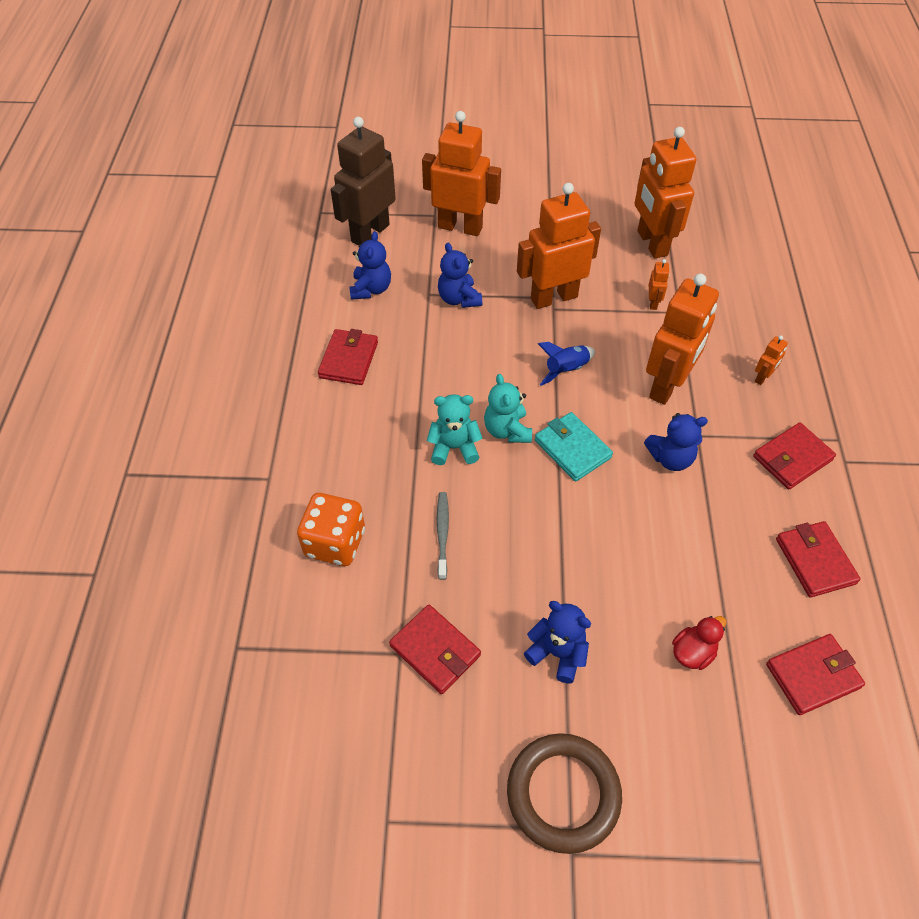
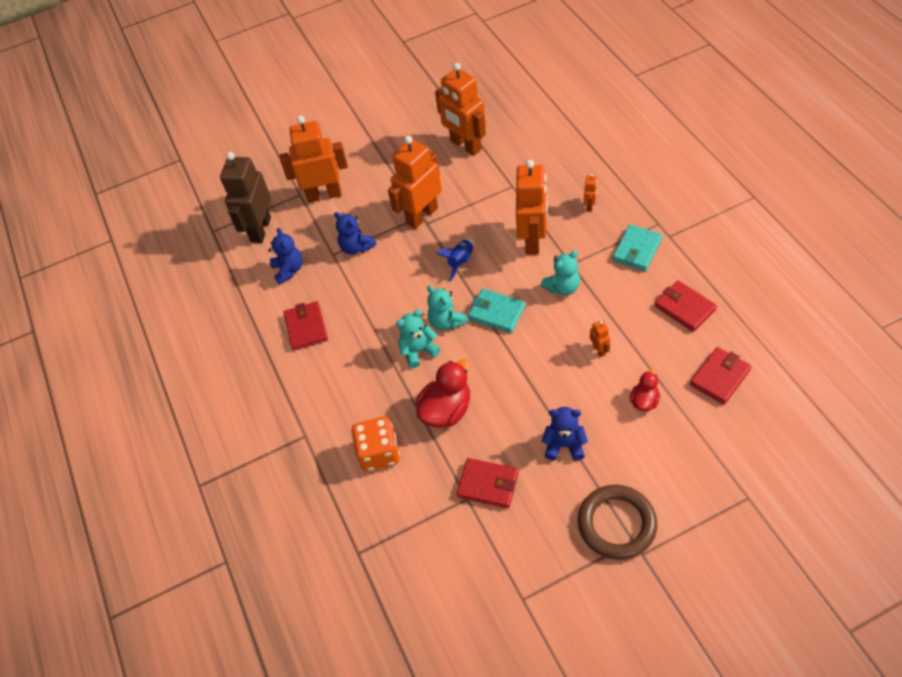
camera: 20 degrees left, 0 degrees up
(442, 533) = (446, 410): grey toothbrush -> red duck
(653, 303) = (491, 187): orange robot -> orange robot (599, 350)
(670, 458) = (562, 287): blue teddy bear -> turquoise teddy bear
(792, 458) = (637, 250): red wallet -> turquoise wallet

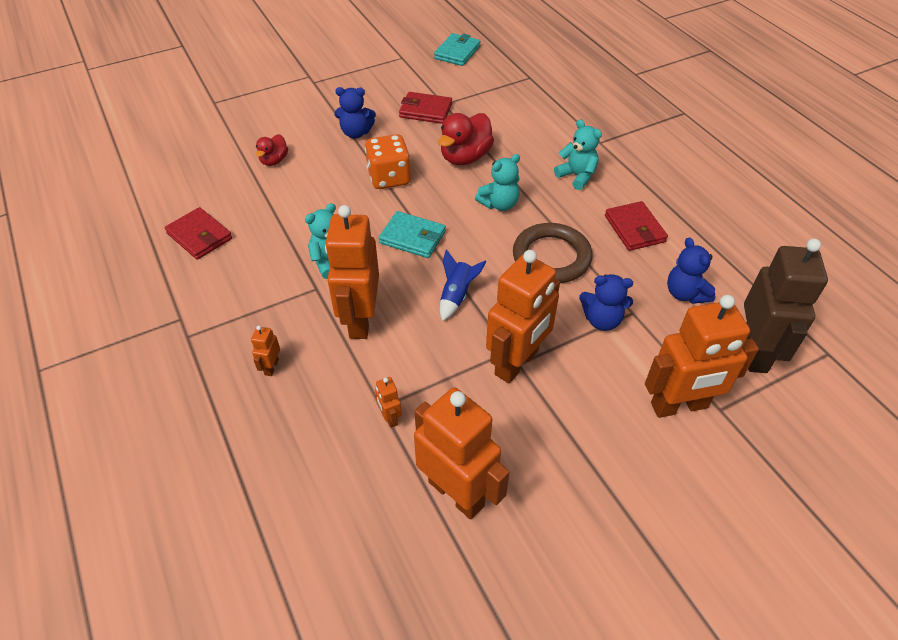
camera: 170 degrees right, 5 degrees down
(356, 247) = (602, 320): blue teddy bear -> blue teddy bear turned 150 degrees clockwise
(379, 453) = (525, 130): orange dice -> orange dice (389, 178)
(446, 322) = (470, 230): turquoise teddy bear -> turquoise teddy bear (577, 176)
(599, 350) = (305, 201): orange robot -> orange robot (390, 418)
(616, 524) = (323, 90): brown ring -> brown ring (551, 257)
(637, 250) = (228, 302): turquoise wallet -> turquoise wallet (457, 52)
(720, 377) = (194, 176): red wallet -> none

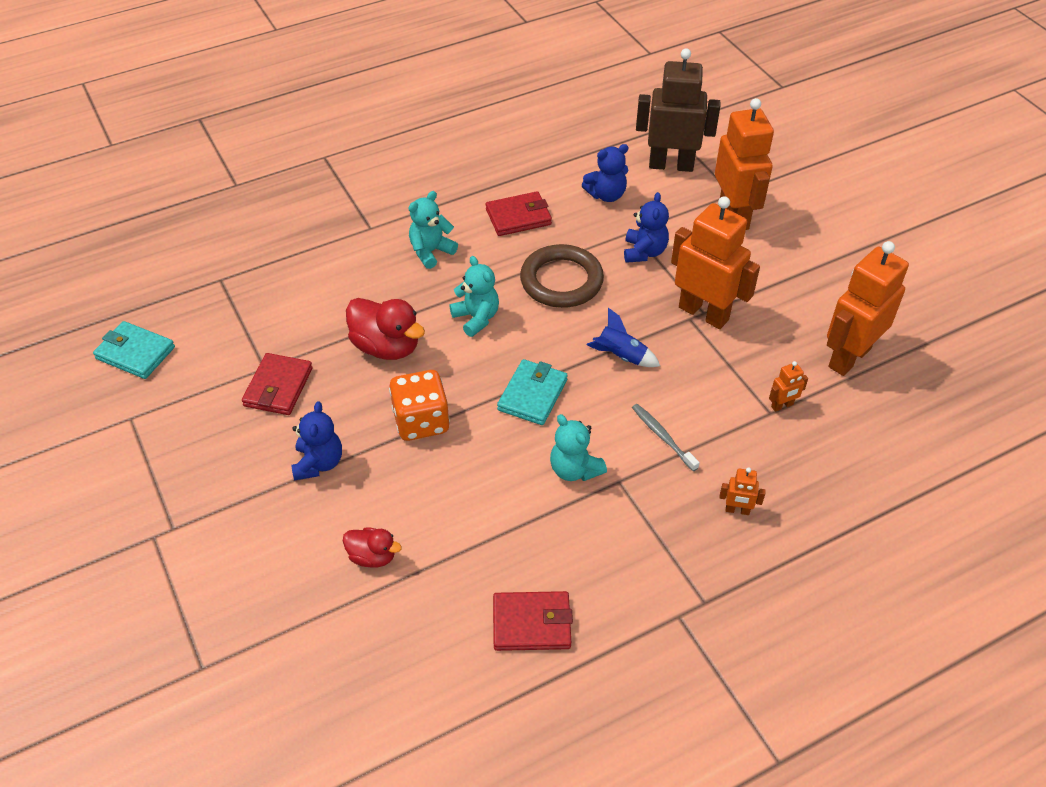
camera: 90 degrees left, 0 degrees up
(199, 236) = (531, 623): red wallet -> red wallet turned 45 degrees clockwise
(360, 320) = (662, 436): orange robot -> grey toothbrush

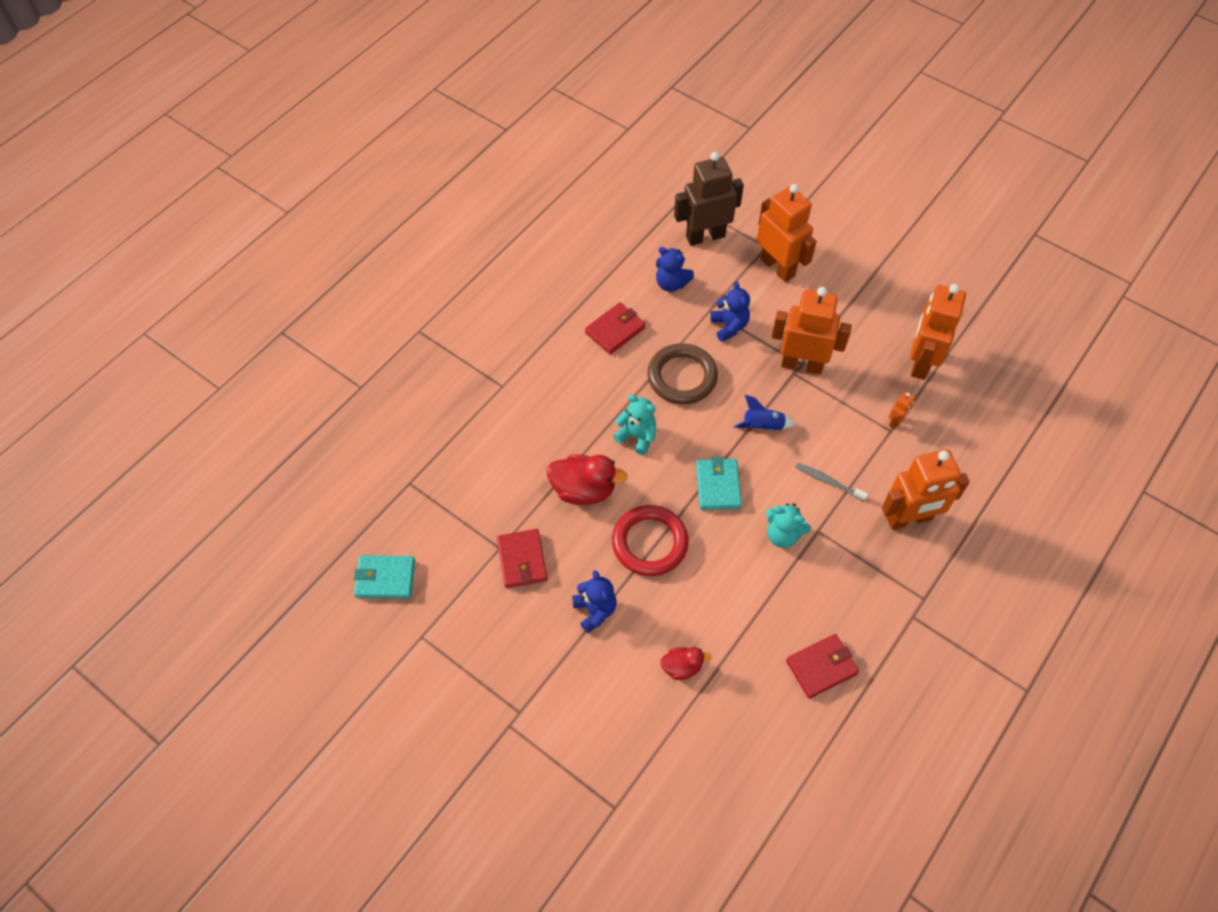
camera: 25 degrees left, 10 degrees up
(421, 421) = (649, 543): orange dice -> red ring
(431, 252) = (565, 389): turquoise teddy bear -> none
(606, 195) = (671, 283): blue teddy bear -> blue teddy bear turned 75 degrees clockwise
(737, 510) = (909, 519): orange robot -> orange robot, size x2.42

